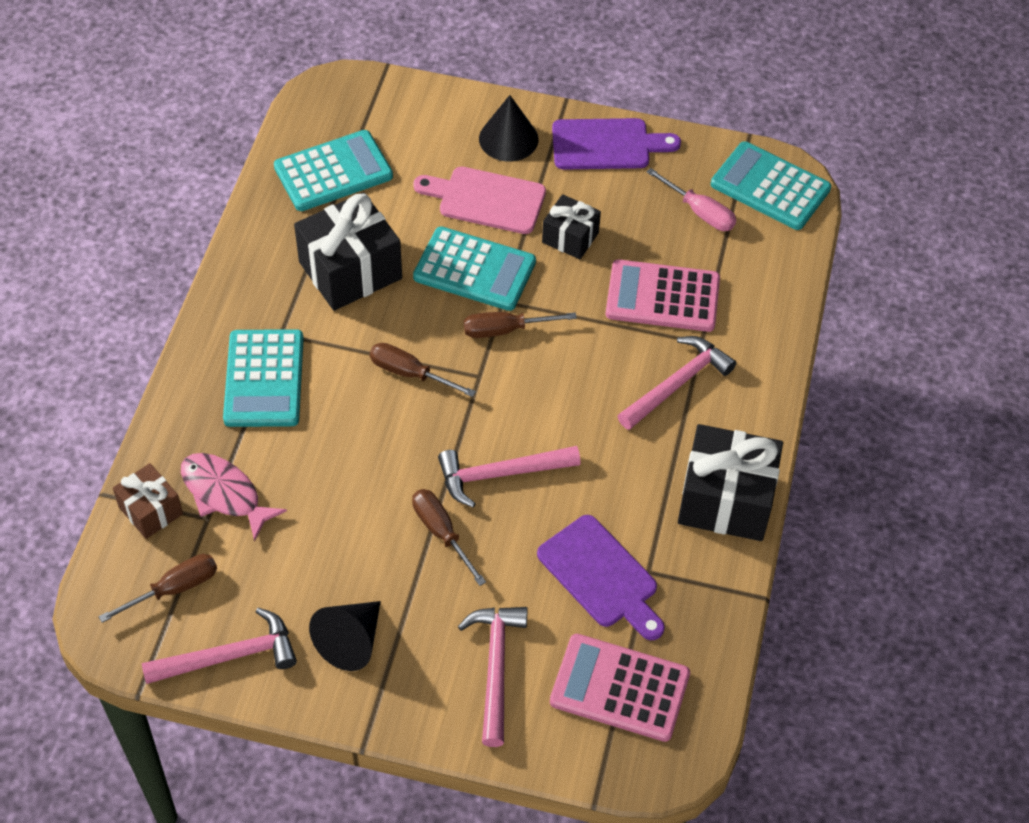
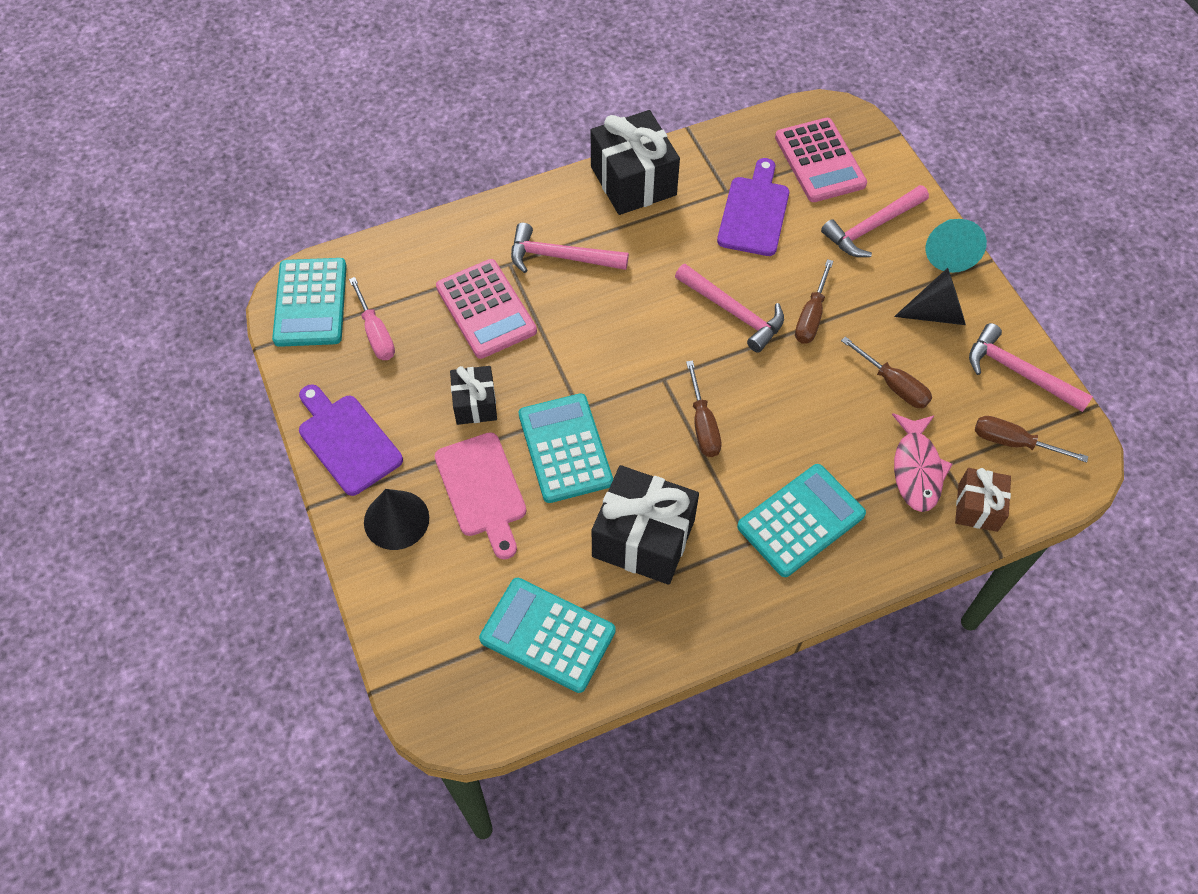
camera: 125 degrees left, 5 degrees up
(406, 714) = (949, 252): none -> turquoise cone
(505, 330) = (606, 389): brown screwdriver -> brown screwdriver (893, 385)
(700, 212) = (376, 333): pink screwdriver -> pink screwdriver turned 150 degrees clockwise

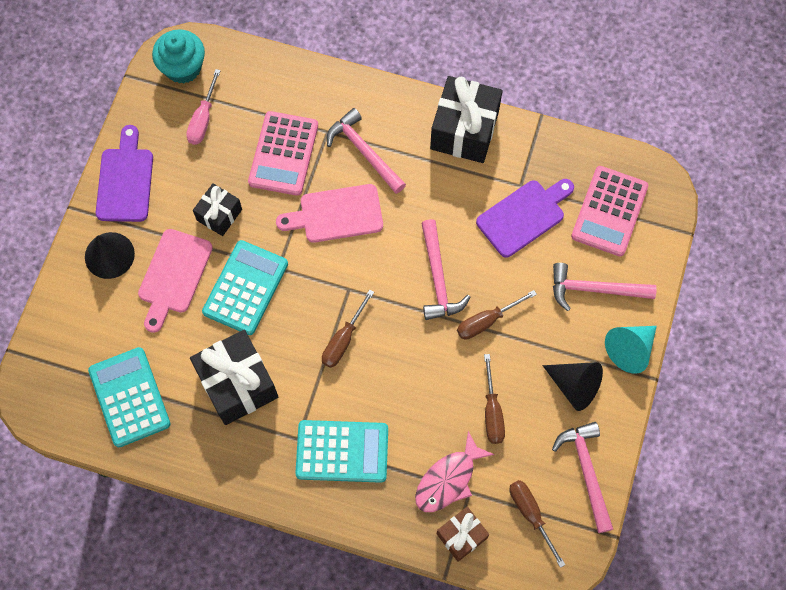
camera: 40 degrees right, 10 degrees up
(311, 303) = (183, 67): turquoise calculator -> turquoise cupcake
(588, 325) = (336, 214): none -> pink cutting board

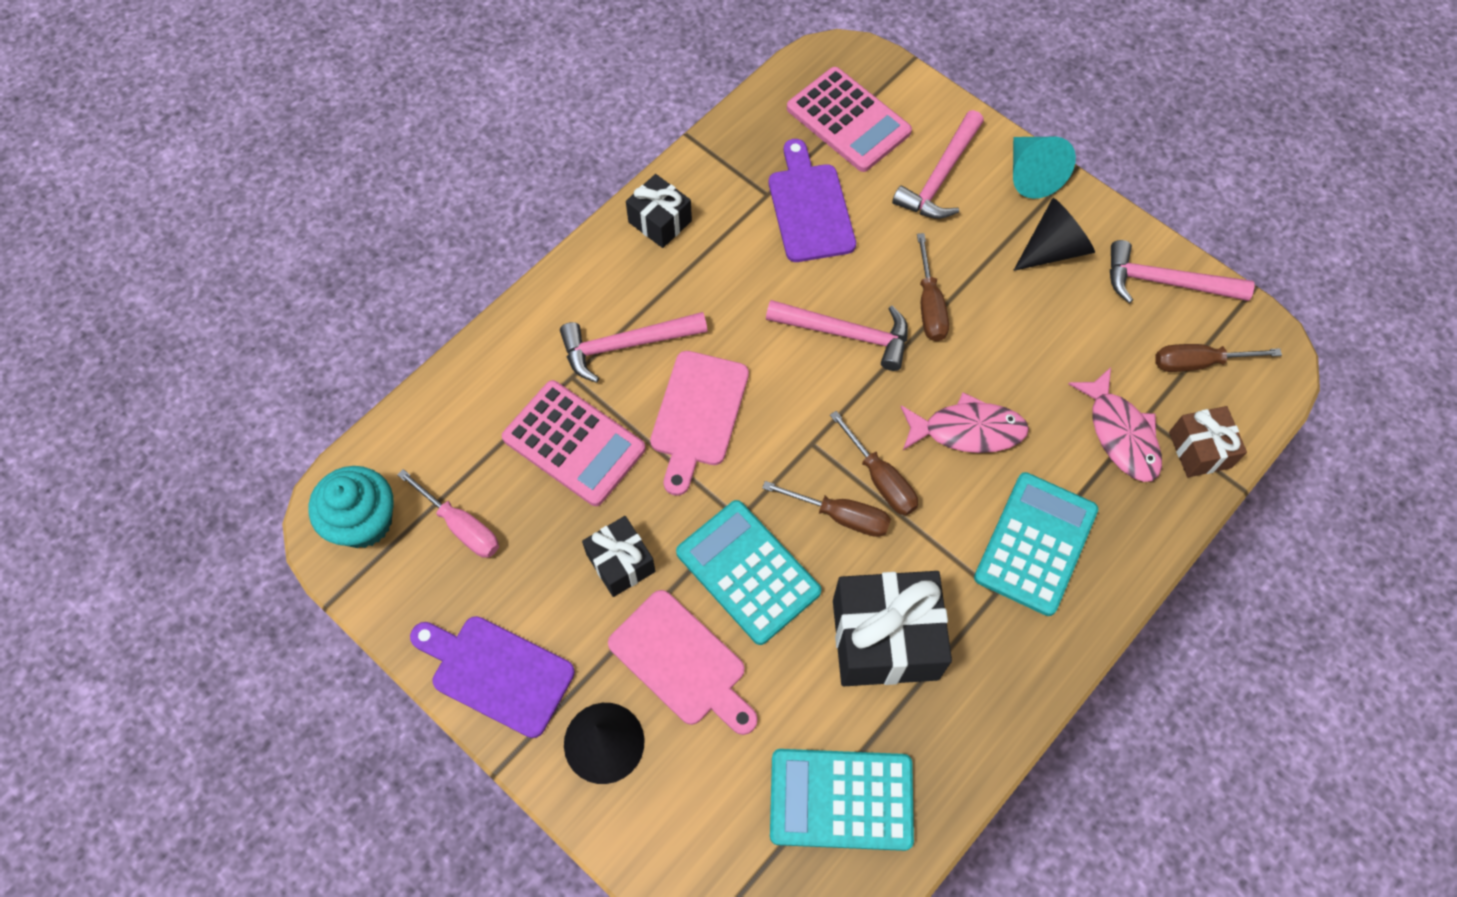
camera: 65 degrees left, 5 degrees down
(403, 380) = (967, 430): none -> pink fish
(464, 130) = (660, 221): black gift -> black gift, size x0.56
(492, 412) = (1051, 349): brown screwdriver -> brown screwdriver (841, 516)

